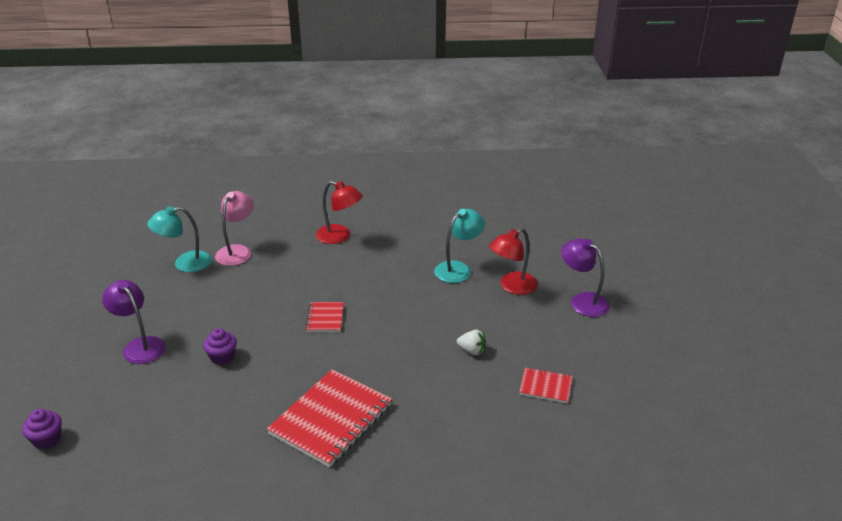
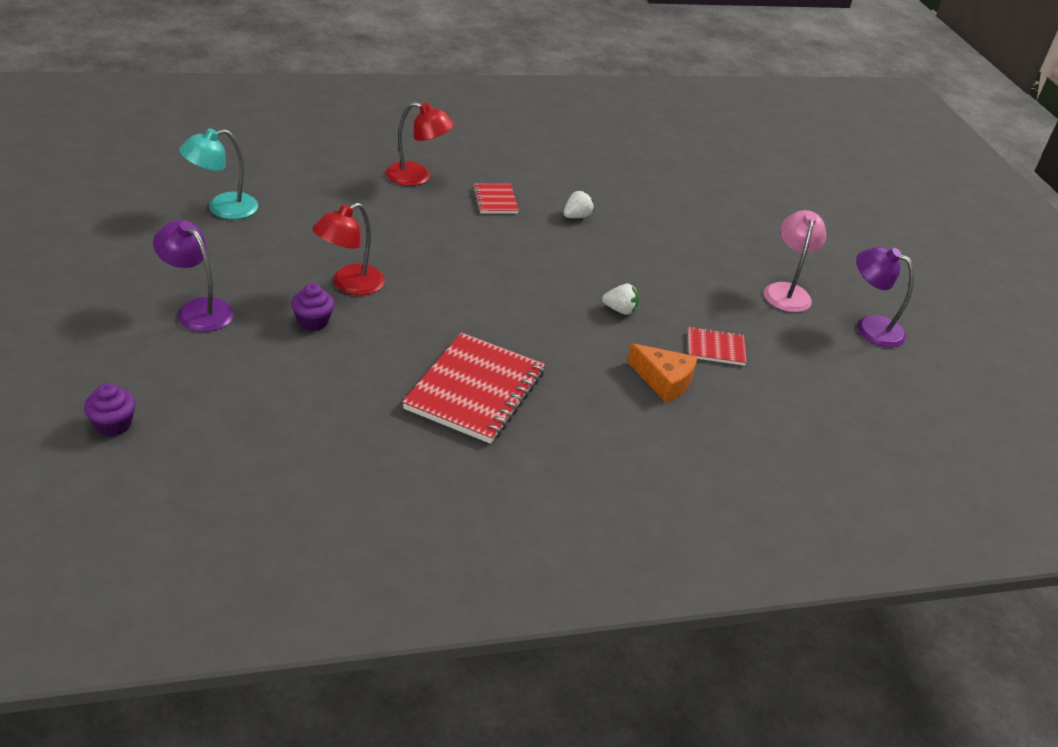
camera: 15 degrees left, 5 degrees up
(237, 251) = (288, 193): pink lamp -> pink lamp (787, 291)
(325, 318) = (430, 274): red notebook -> red notebook (495, 200)
(458, 269) = (576, 216): turquoise lamp -> white strawberry
(492, 415) = (664, 380): none -> orange cheese
(512, 287) = (646, 237): red lamp -> red lamp (349, 285)
(582, 301) = (732, 253): purple lamp -> purple lamp (870, 327)

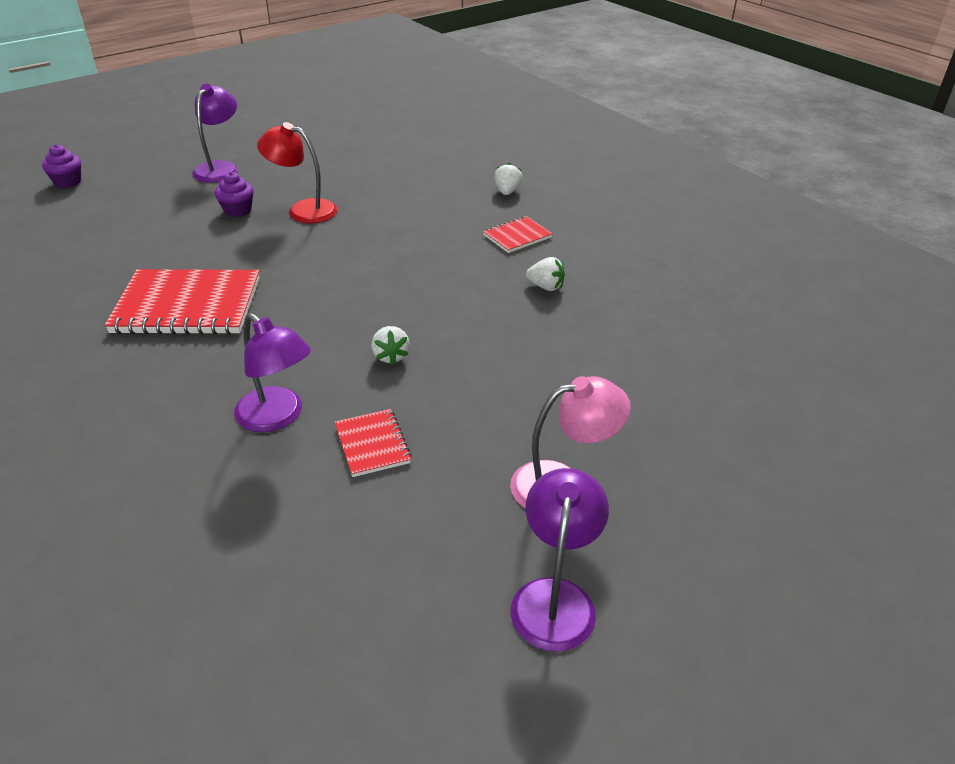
camera: 70 degrees right, 0 degrees up
(222, 208) = (361, 138): turquoise lamp -> none
(417, 177) = (507, 192): red lamp -> white strawberry
(664, 380) = (277, 417): orange cheese -> purple lamp

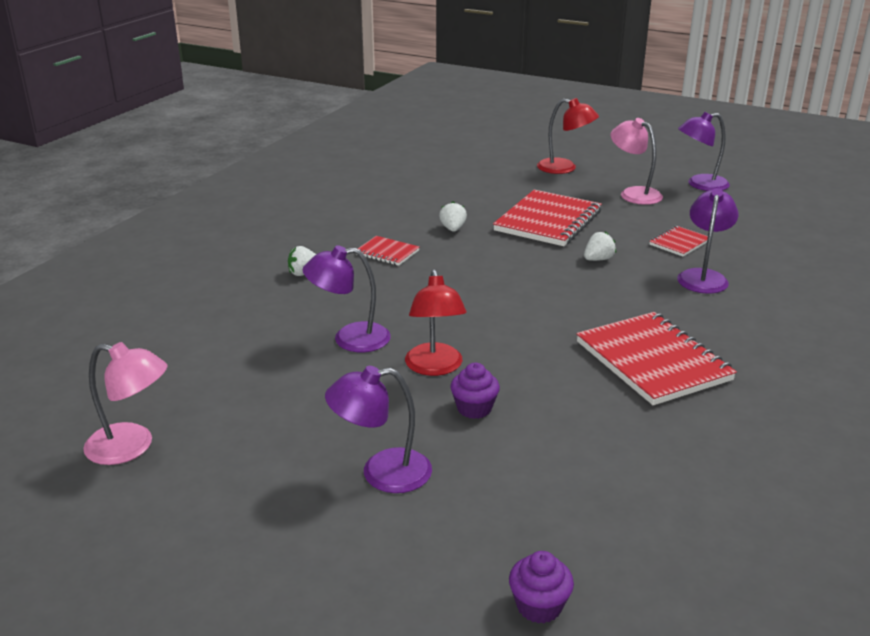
camera: 115 degrees left, 10 degrees down
(336, 114) = (132, 447): none -> pink lamp
(380, 189) = (350, 339): none -> purple lamp
(520, 360) = (548, 221): none -> red notebook
(709, 454) = (564, 168): none -> red lamp

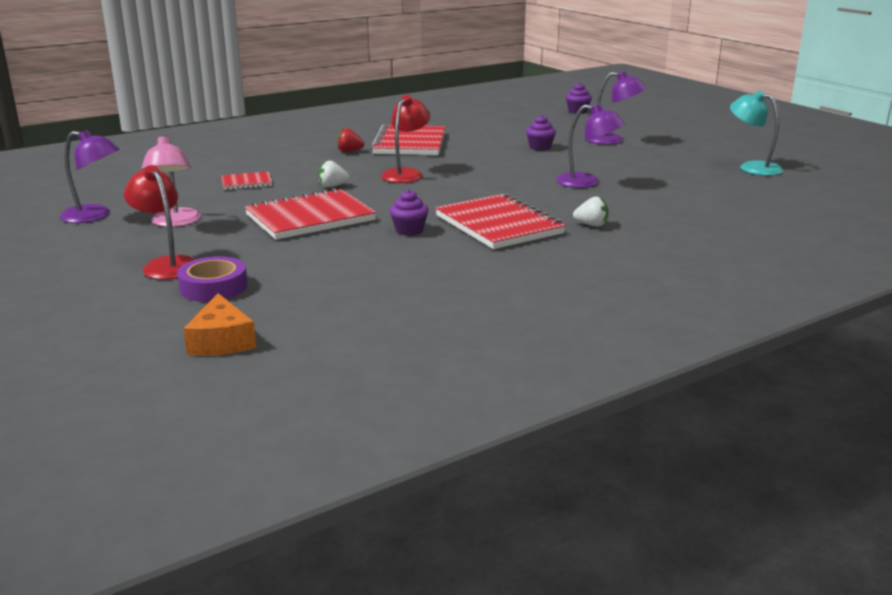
camera: 150 degrees left, 5 degrees down
(132, 447) = (752, 167): pink lamp -> turquoise lamp
(387, 252) = (499, 225): red notebook -> red notebook, size x2.02
(435, 367) = (543, 162): red lamp -> red lamp (406, 174)
(449, 145) = (221, 341): none -> orange cheese
(453, 229) = (409, 230): white strawberry -> purple cupcake
(508, 164) = (213, 287): none -> purple tape
(689, 320) = (349, 151): none -> red strawberry
(703, 276) = (285, 164): purple lamp -> none

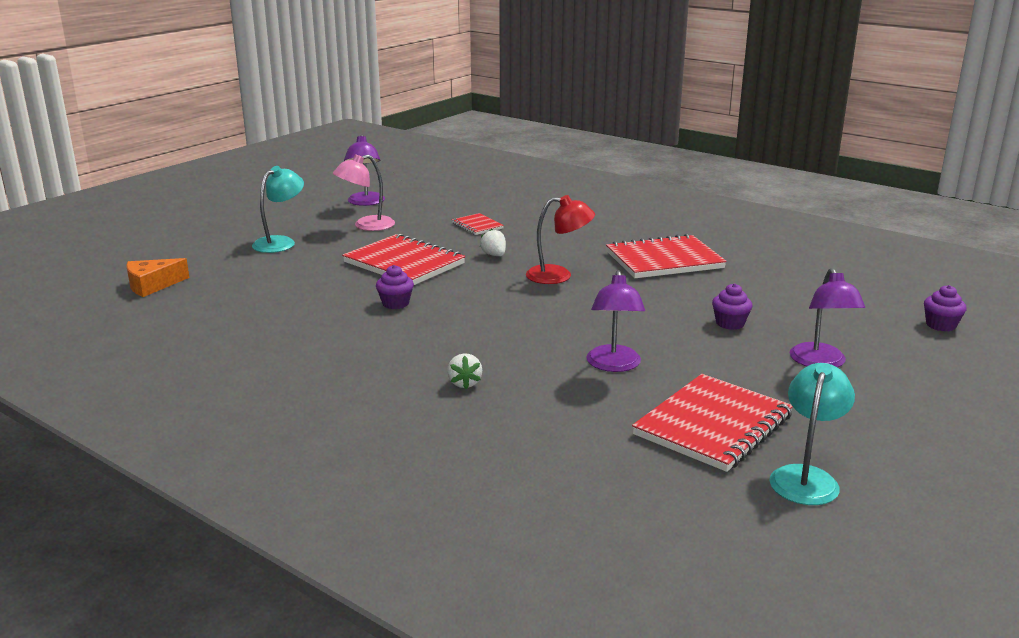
camera: 70 degrees right, 0 degrees up
(167, 264) = (280, 242): red lamp -> turquoise lamp
(213, 287) = (243, 264): purple tape -> none
(349, 151) = (607, 242): red strawberry -> none
(499, 225) = (434, 338): red notebook -> red notebook (713, 425)

